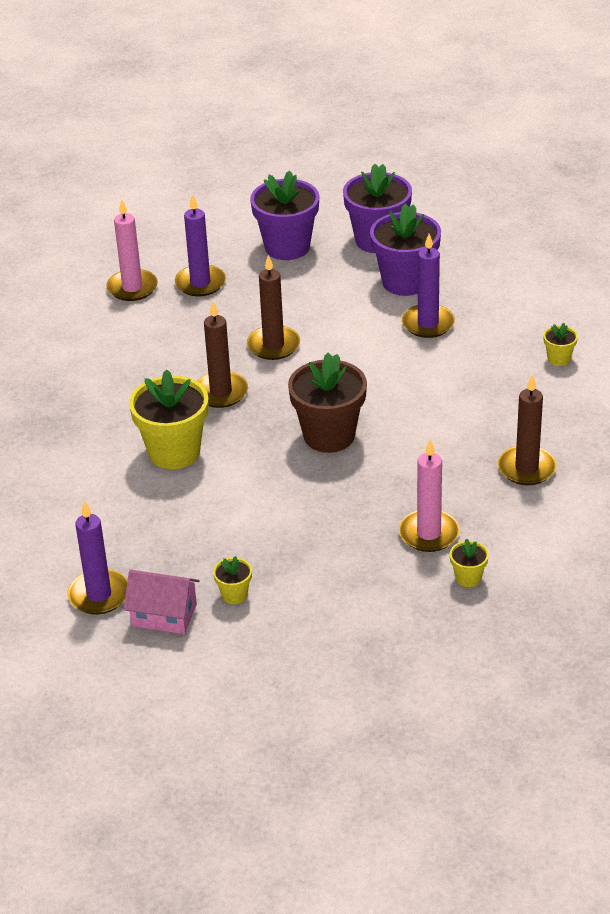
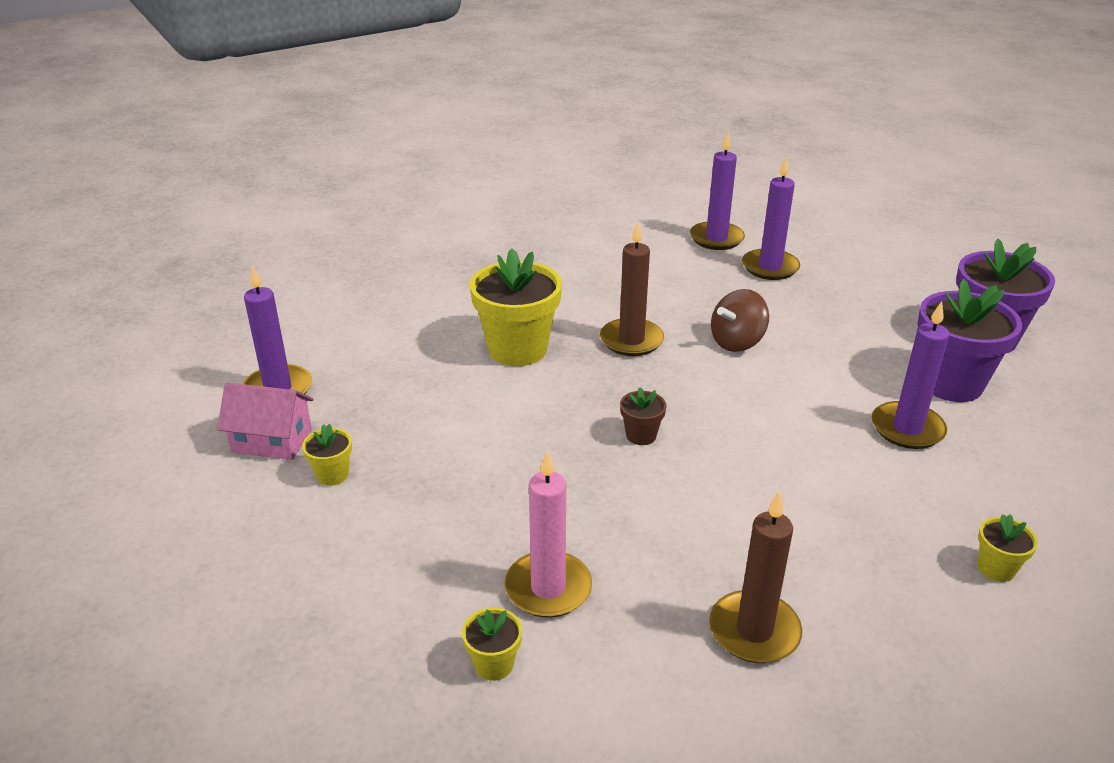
camera: 55 degrees right, 5 degrees down
(132, 288) = (716, 238): pink candle -> purple candle
(164, 615) = (272, 440): pink house -> pink house turned 60 degrees counterclockwise
(273, 345) = (737, 342): brown candle -> brown spinning top
(287, 247) = (890, 290): purple flower pot -> none
(329, 435) = (641, 435): brown flower pot -> brown flower pot, size x0.46

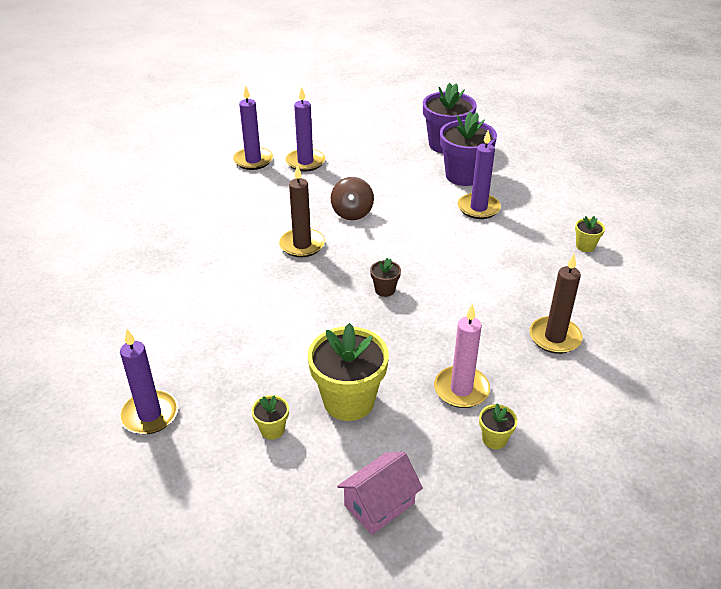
camera: 50 degrees left, 5 degrees up
(272, 440) = (202, 443): pink house -> pink house (379, 504)
(517, 349) = (252, 290): yellow flower pot -> yellow flower pot (348, 401)

